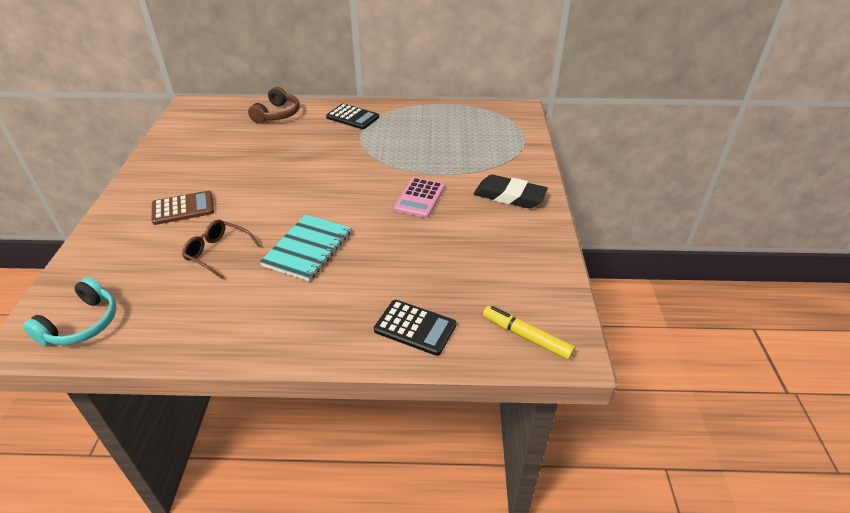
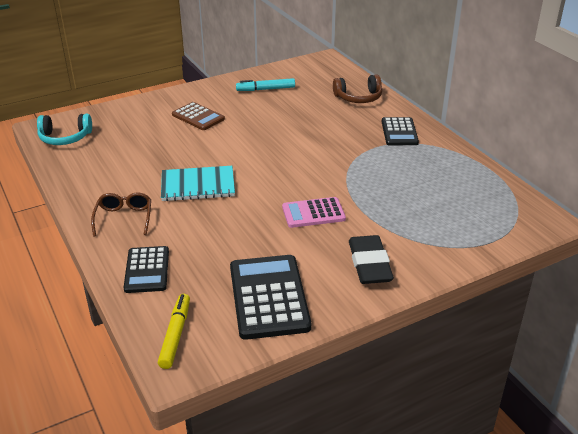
camera: 60 degrees right, 5 degrees down
(192, 152) = (265, 89): none -> turquoise marker
(218, 253) = (163, 151): brown glasses -> brown glasses (124, 218)
(512, 262) = (269, 297): none -> black calculator

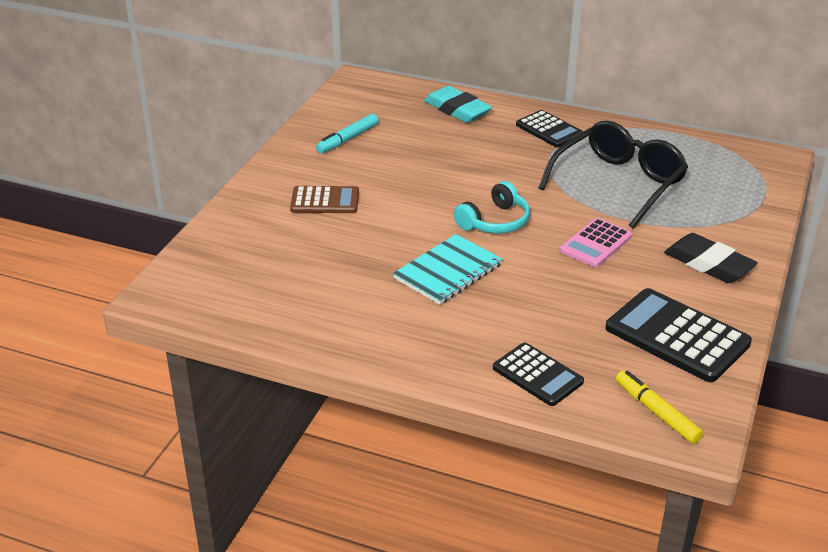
camera: 40 degrees left, 0 degrees up
(65, 138) = (208, 294): turquoise headphones -> turquoise headphones (495, 222)
(124, 218) = (430, 341): brown glasses -> none
(358, 97) = (457, 109): brown headphones -> turquoise eraser
(392, 184) = (619, 183): none -> black glasses

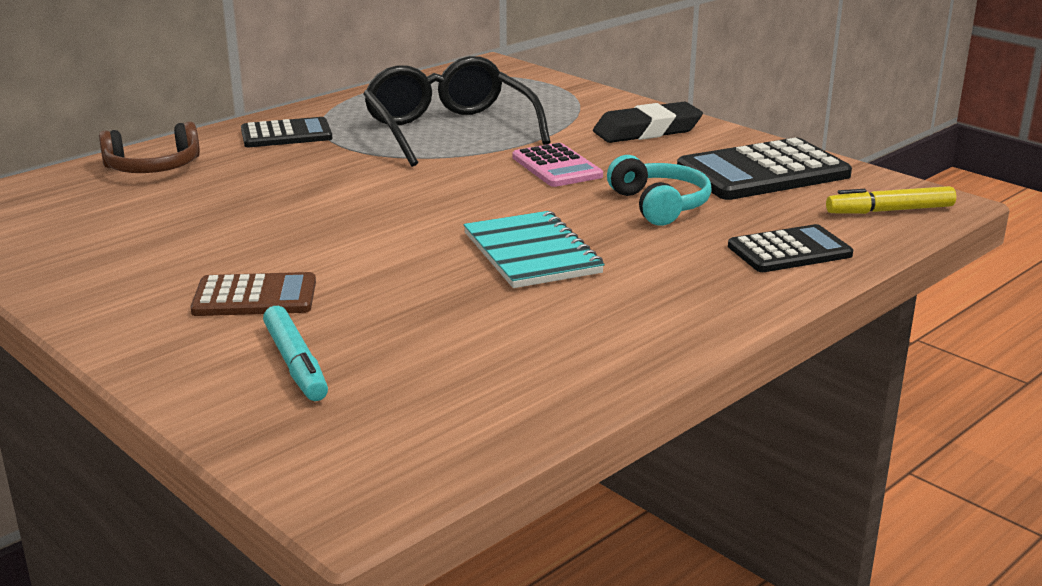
camera: 65 degrees left, 10 degrees down
(325, 201) = (255, 297): brown calculator -> brown calculator turned 60 degrees clockwise
(348, 139) = (109, 247): turquoise marker -> turquoise marker (296, 364)
(457, 109) = (153, 167): turquoise eraser -> brown headphones
(495, 222) = (450, 204): turquoise headphones -> turquoise headphones (659, 205)

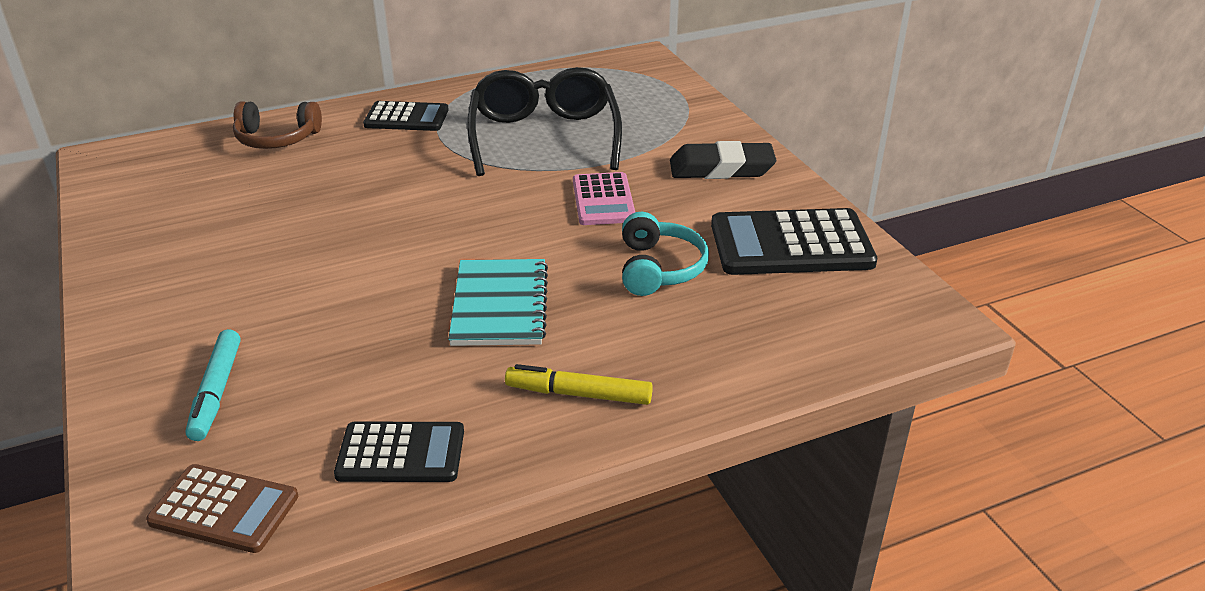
camera: 20 degrees right, 10 degrees up
(255, 297) = (243, 306): brown calculator -> brown calculator (224, 509)
(789, 251) = (736, 355): black calculator -> black calculator (401, 453)
(890, 211) = (879, 323): yellow marker -> yellow marker (579, 394)

